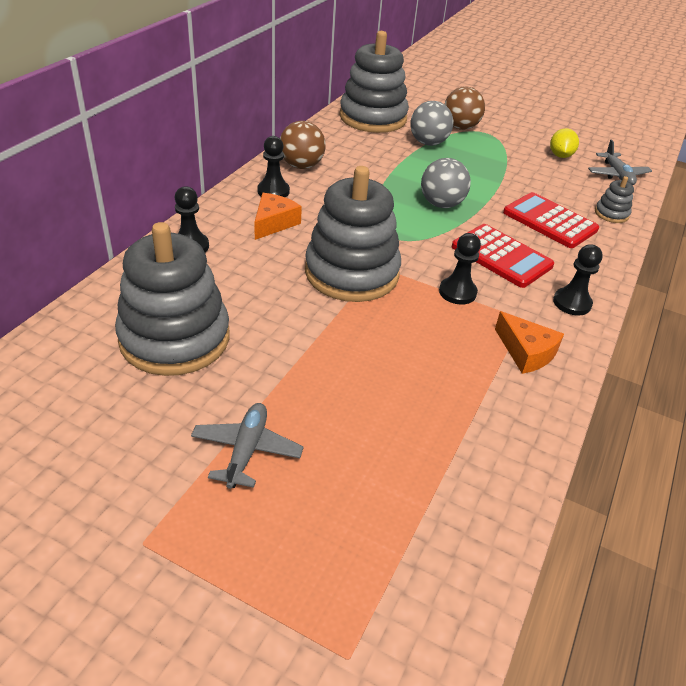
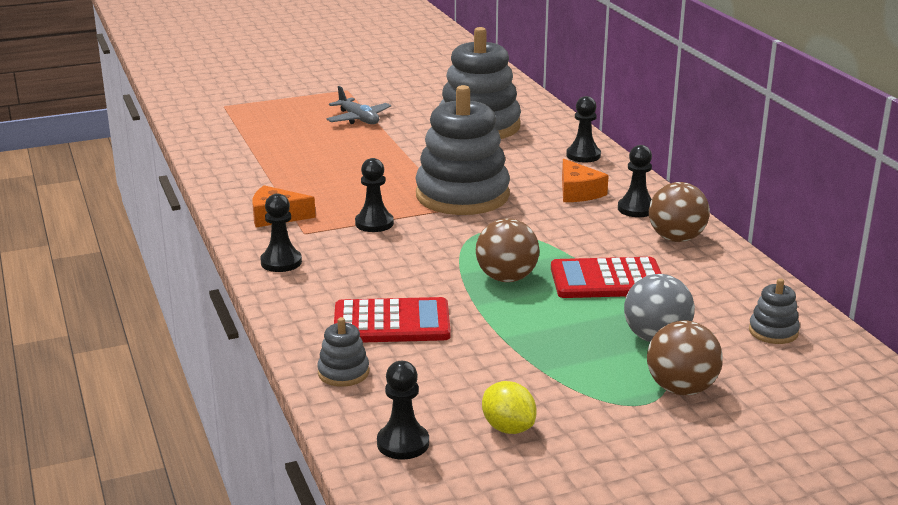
camera: 135 degrees right, 15 degrees down
(373, 118) = (773, 331): grey stacking toy -> grey stacking toy, size x0.42
(441, 204) = (506, 278): grey ball -> brown ball
(501, 256) = (383, 265): red calculator -> red calculator (607, 280)
(617, 175) = (403, 443): grey plane -> black pawn

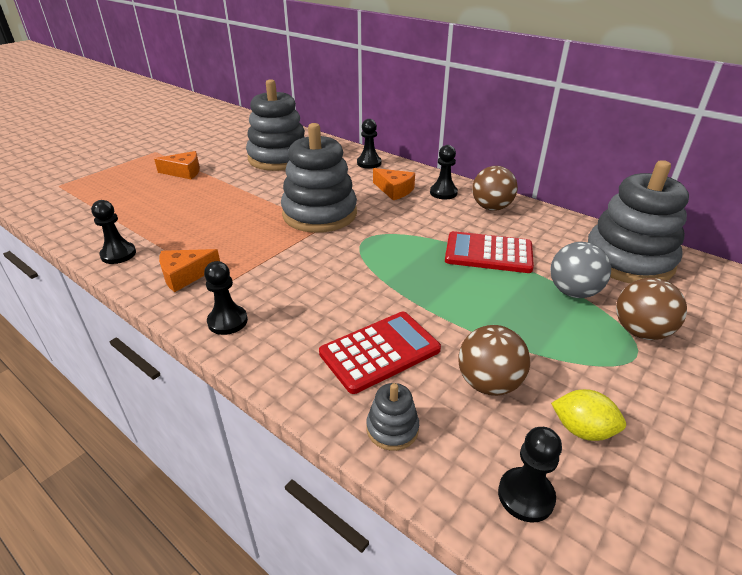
camera: 30 degrees left, 10 degrees up
(358, 119) = (184, 172): grey plane -> orange cheese
(374, 223) = (275, 257): black pawn -> black pawn (118, 254)
(506, 278) = (422, 275): brown ball -> brown ball (488, 383)
(607, 280) = (488, 253): red calculator -> red calculator turned 45 degrees clockwise
(773, 331) = (628, 260): grey stacking toy -> grey stacking toy, size x2.38

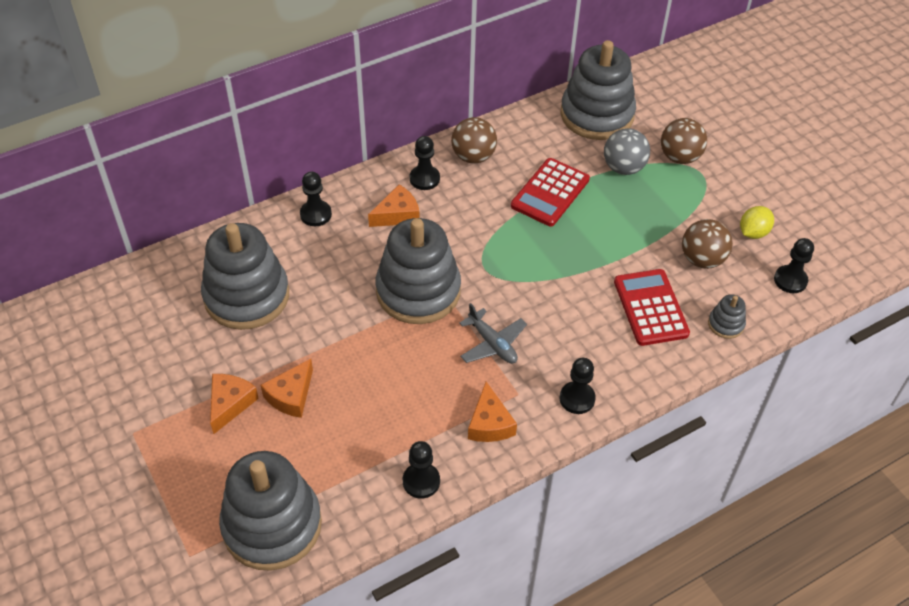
camera: 70 degrees left, 15 degrees up
(80, 205) = (272, 525): none -> grey stacking toy
(196, 189) = (291, 396): none -> orange cheese
(279, 259) = (492, 344): none -> grey plane

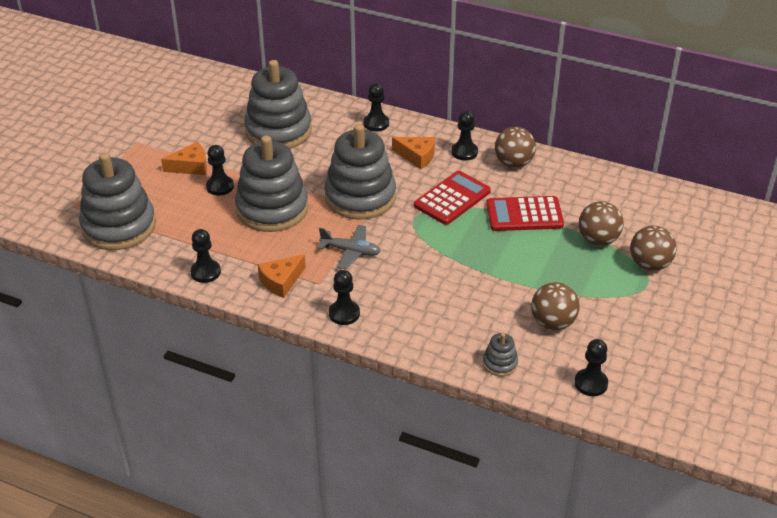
camera: 55 degrees right, 10 degrees down
(291, 396) = (220, 186): orange cheese -> black pawn
(492, 344) = (351, 251): grey plane -> grey plane turned 90 degrees counterclockwise
(597, 115) = (636, 202): grey stacking toy -> grey stacking toy (272, 209)
(623, 168) = (598, 240): grey ball -> brown ball
(650, 308) = (470, 315): red calculator -> red calculator (452, 198)
(753, 232) = (618, 340): yellow lemon -> none

